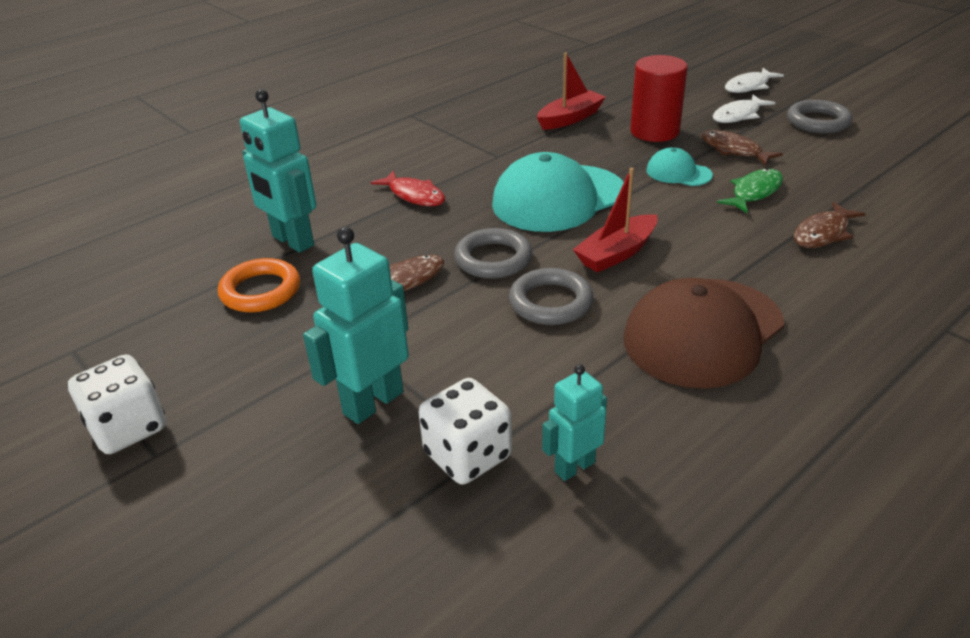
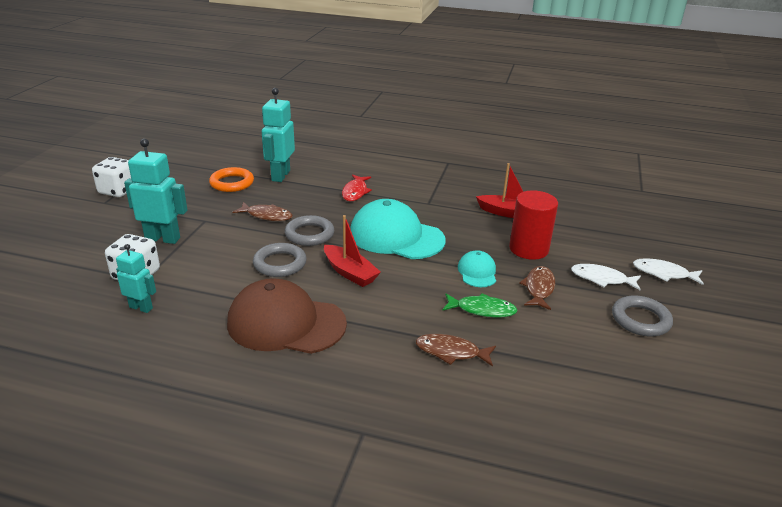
camera: 55 degrees right, 5 degrees down
(617, 253) = (350, 272): red boat -> red boat turned 150 degrees counterclockwise

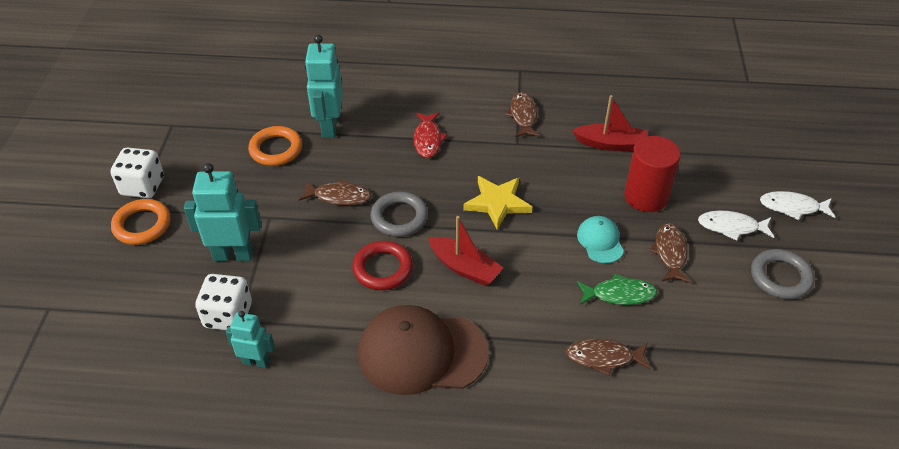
camera: 10 degrees left, 15 degrees up
(103, 212) = (142, 225): none -> orange ring
(280, 264) = (383, 268): grey ring -> red ring
(396, 236) = (497, 203): turquoise cap -> yellow star
(440, 188) = (523, 116): none -> brown fish

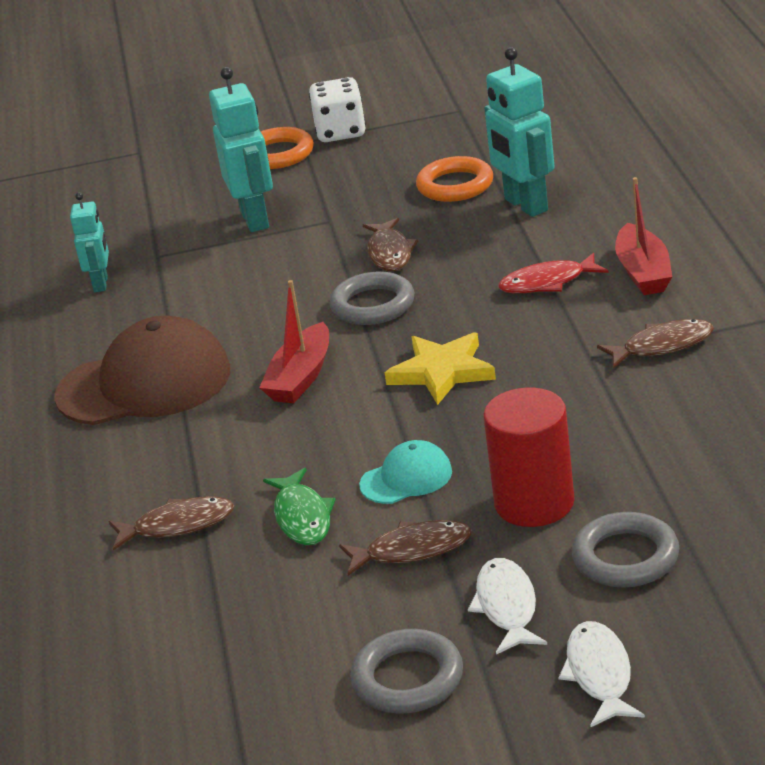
camera: 80 degrees right, 15 degrees down
(228, 315) = (161, 247): white dice -> none
(329, 127) = (525, 205): turquoise robot -> turquoise robot turned 105 degrees counterclockwise
(383, 268) = (274, 319): red ring -> none
(422, 353) = (144, 384): brown cap -> brown cap turned 90 degrees clockwise
(603, 357) = (178, 525): brown fish -> brown fish turned 90 degrees clockwise
(610, 144) = (647, 443): red boat -> red boat (643, 272)
(704, 176) = (625, 557): none -> grey ring

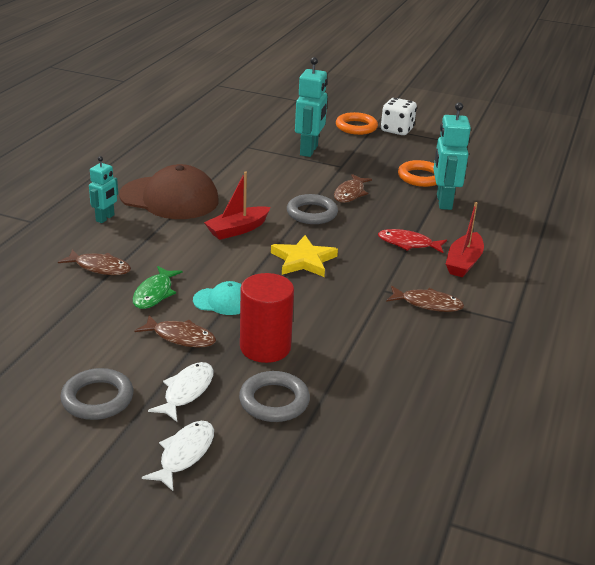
camera: 25 degrees right, 0 degrees up
(101, 284) = (209, 147): turquoise robot -> turquoise robot (105, 218)

